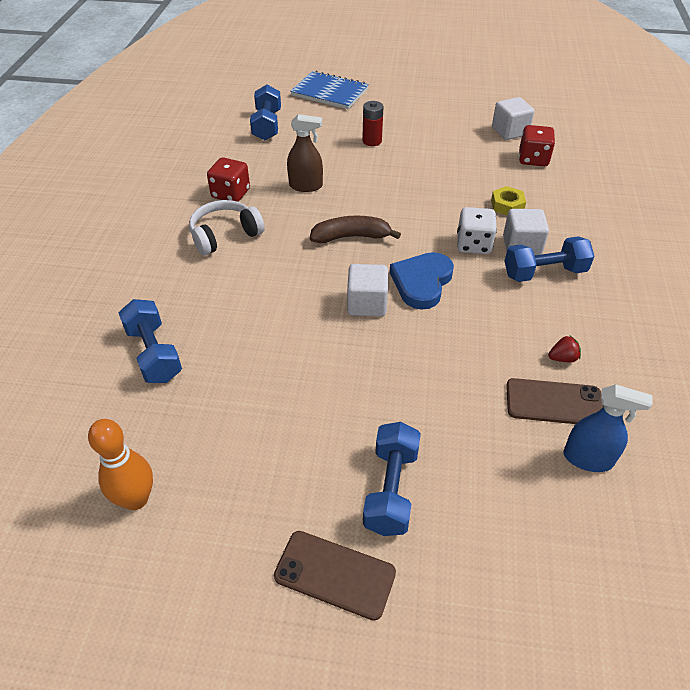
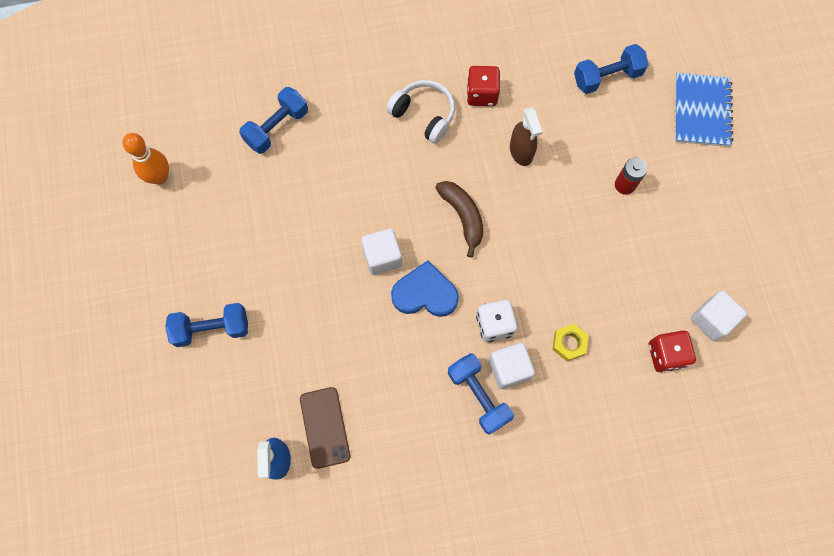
camera: 70 degrees right, 25 degrees up
(334, 574) = (142, 313): brown phone -> none
(562, 358) = (375, 427): red strawberry -> none

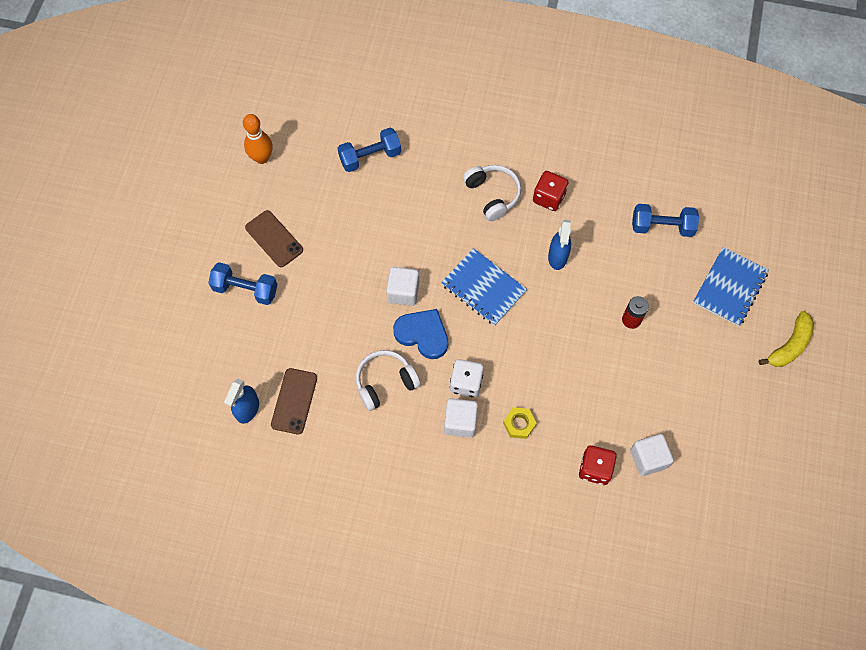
camera: 25 degrees right, 5 degrees down
(216, 259) = (274, 239): none -> brown phone
(411, 362) = (385, 382): none -> white headphones
(463, 217) = (483, 288): brown banana -> blue notebook
(478, 396) = (425, 432): blue dumbbell -> none
(521, 152) = (557, 257): brown spray bottle -> blue spray bottle
(785, 144) = (789, 345): none -> yellow banana

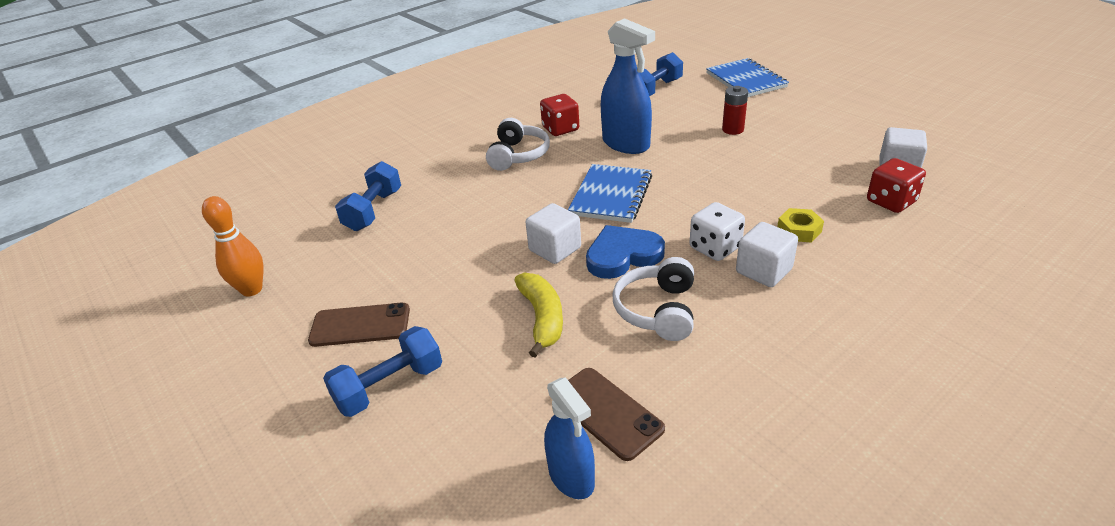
camera: 50 degrees left, 30 degrees down
(483, 288) = (611, 195): blue notebook -> blue notebook turned 60 degrees counterclockwise
(492, 195) = (518, 155): white headphones -> white headphones turned 90 degrees clockwise
(557, 257) = (626, 144): blue spray bottle -> blue spray bottle, size x1.58
(789, 345) = (825, 73): yellow banana -> yellow banana (542, 318)

